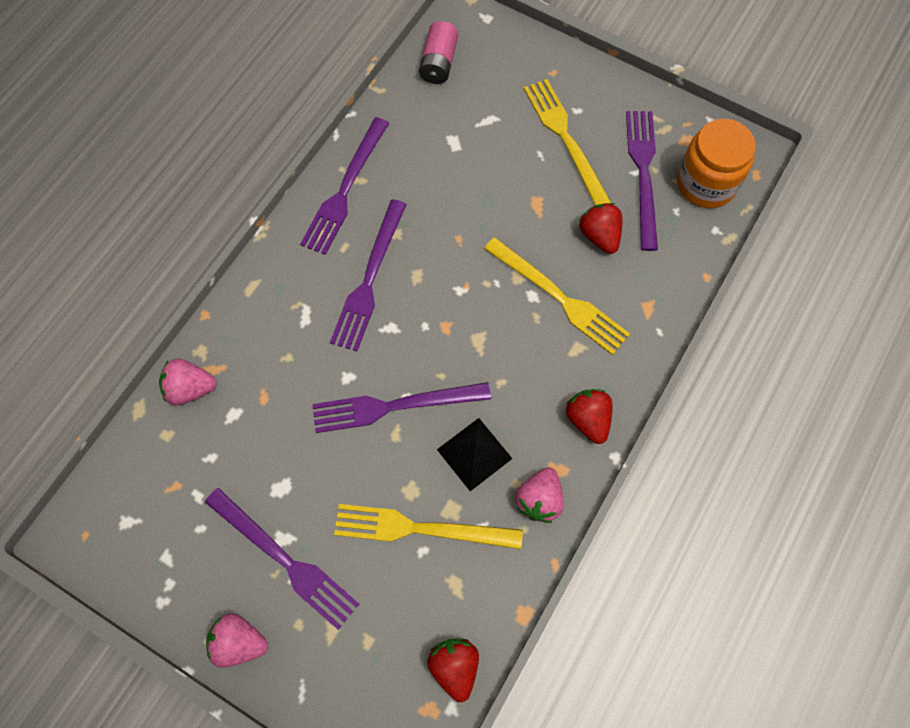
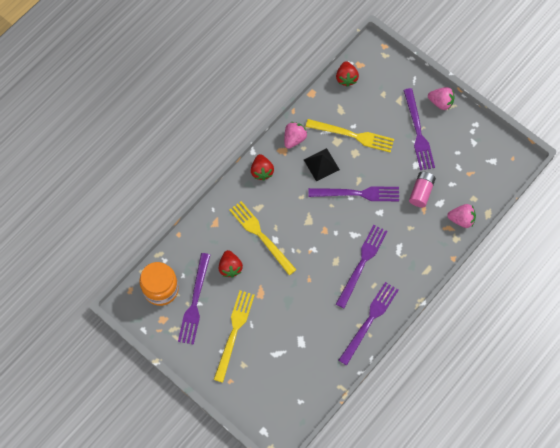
camera: 170 degrees left, 0 degrees up
(285, 560) = (418, 132): purple fork -> purple fork turned 150 degrees counterclockwise
(438, 63) = (300, 400): pink battery -> pink battery (421, 192)
(565, 138) = (234, 332): yellow fork -> yellow fork turned 150 degrees counterclockwise

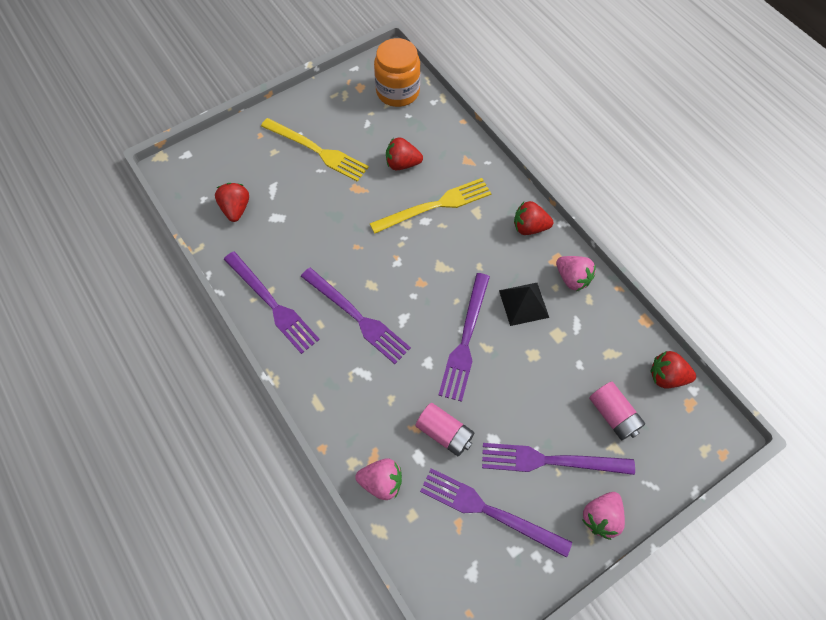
camera: 105 degrees right, 5 degrees down
(195, 302) = (370, 120): purple fork -> purple fork (489, 511)
(302, 373) = (236, 209): none -> red strawberry
(353, 135) = (563, 359): yellow fork -> none
(380, 103) = (613, 415): none -> pink battery
(461, 219) = (381, 482): pink strawberry -> pink strawberry turned 105 degrees counterclockwise

